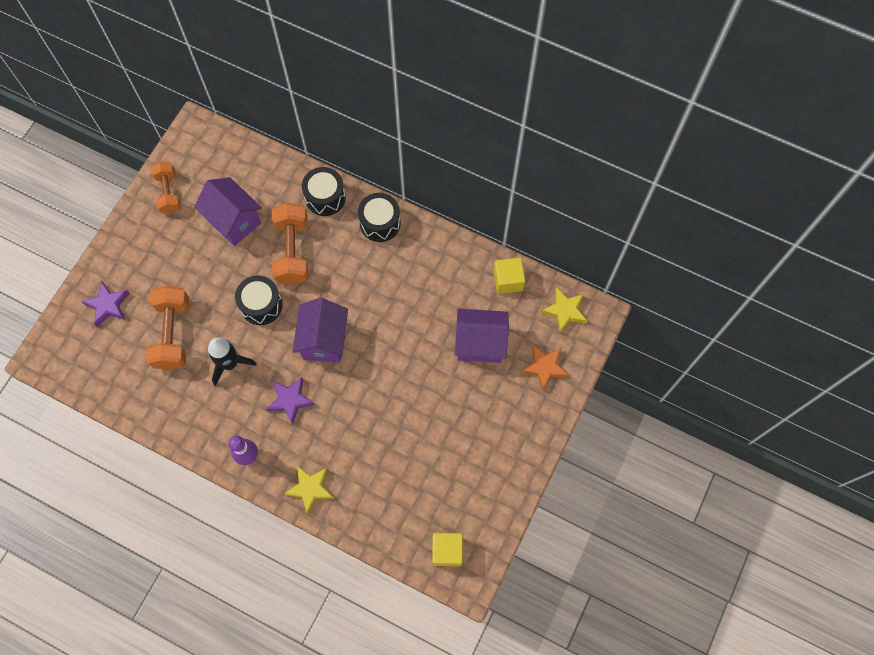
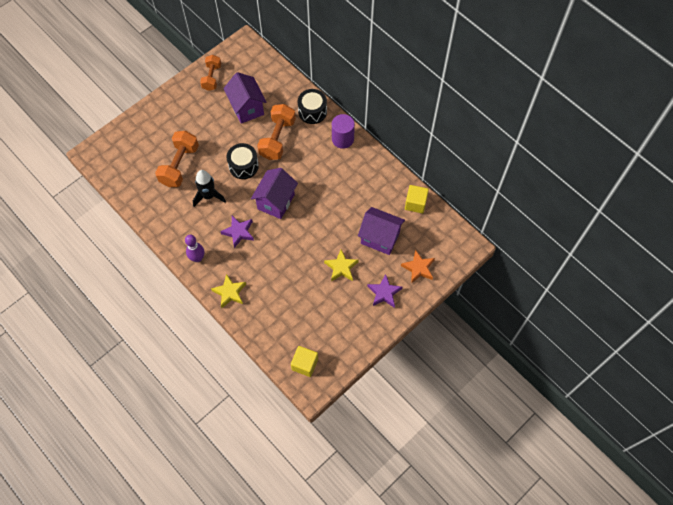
camera: 20 degrees right, 5 degrees down
(108, 305) = (145, 135): purple star -> purple star (384, 293)
(380, 223) = (342, 139): black drum -> purple cylinder
(565, 311) = (447, 236): yellow star -> yellow star (341, 267)

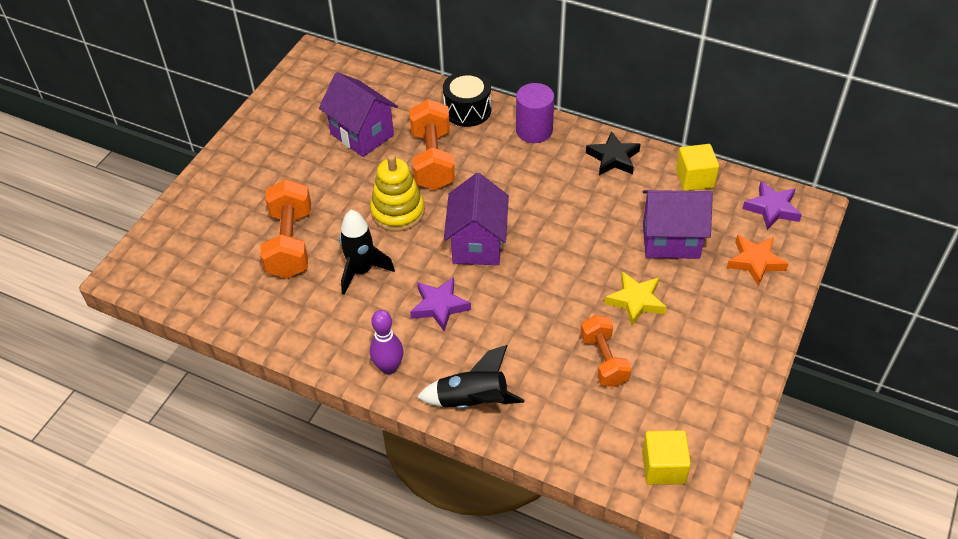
camera: 20 degrees left, 15 degrees down
(212, 77) = (285, 112): orange dumbbell -> orange dumbbell (604, 360)
(230, 292) = (472, 401): yellow star -> black rocket
(243, 166) = (398, 212): black drum -> yellow stacking toy
(377, 173) = (613, 158): none -> black star
(384, 293) = (725, 314): purple star -> purple star (772, 208)

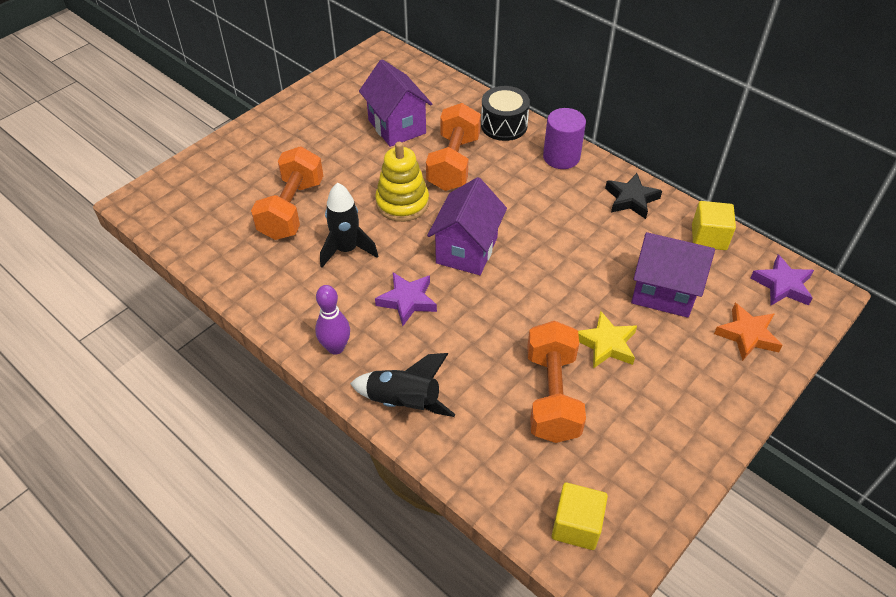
camera: 15 degrees right, 0 degrees up
(604, 360) = (552, 396): orange dumbbell -> orange dumbbell, size x1.52

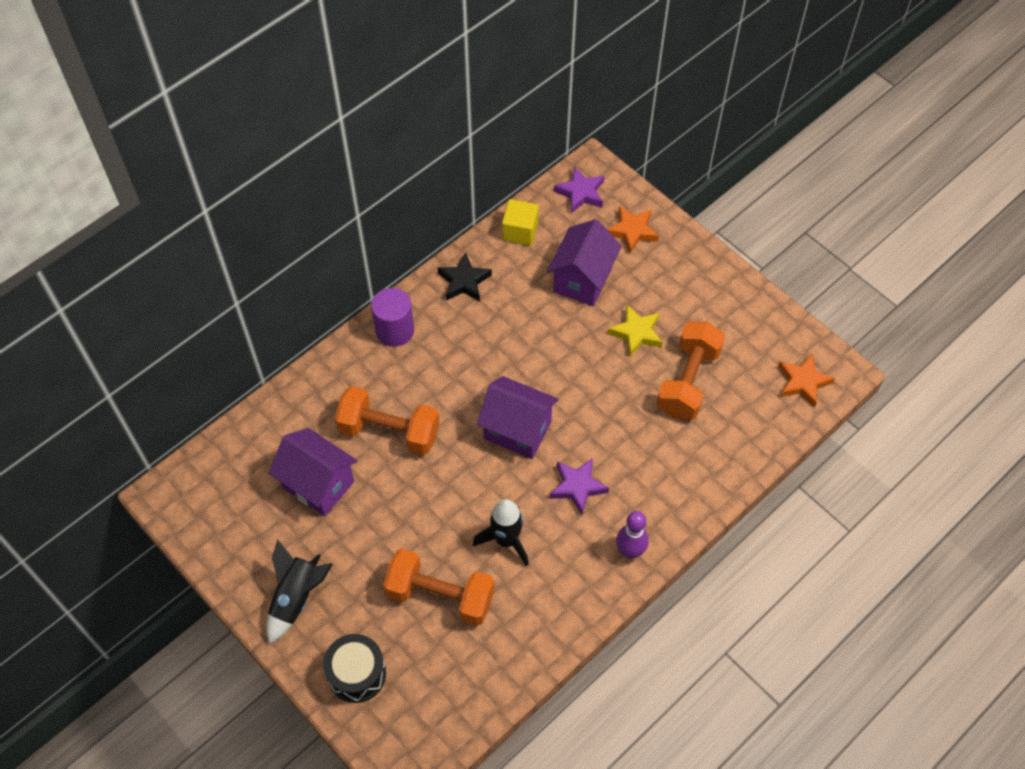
camera: 85 degrees left, 10 degrees up
(397, 126) = (318, 484): purple house -> purple house turned 60 degrees clockwise
(402, 203) = (444, 485): yellow stacking toy -> none
(404, 402) = (691, 495): black rocket -> black rocket (296, 598)
(504, 125) = (335, 377): black drum -> black drum (357, 674)
(552, 396) = (688, 381): orange dumbbell -> orange dumbbell turned 75 degrees counterclockwise
(576, 525) = (803, 382): yellow cube -> orange star

